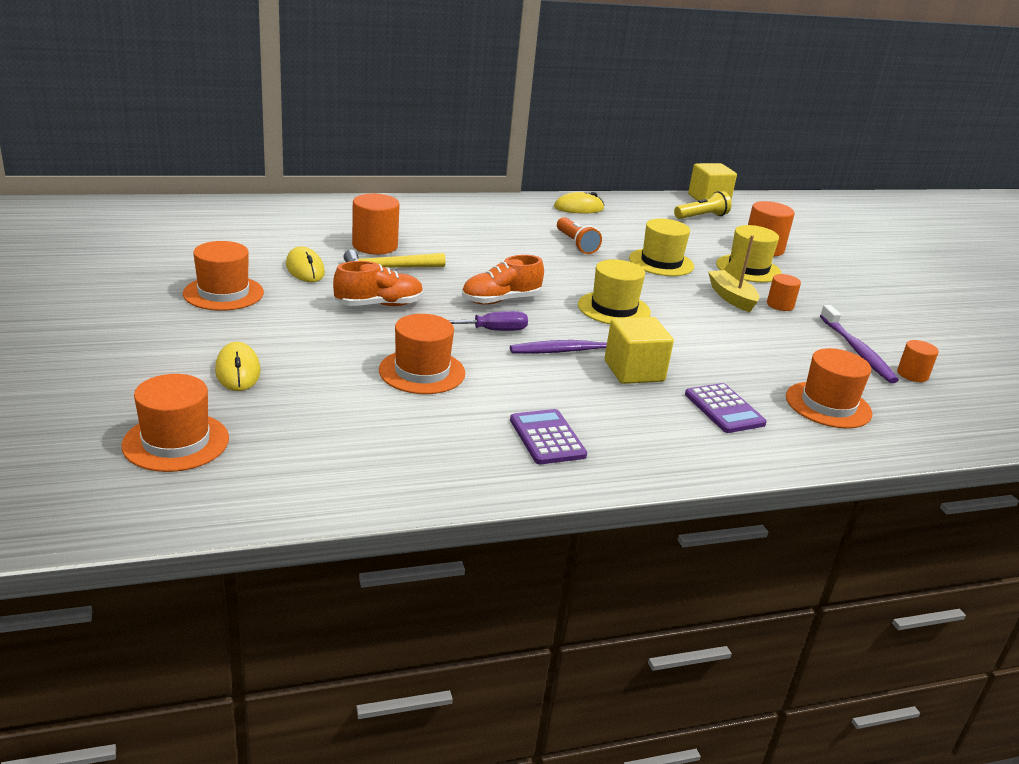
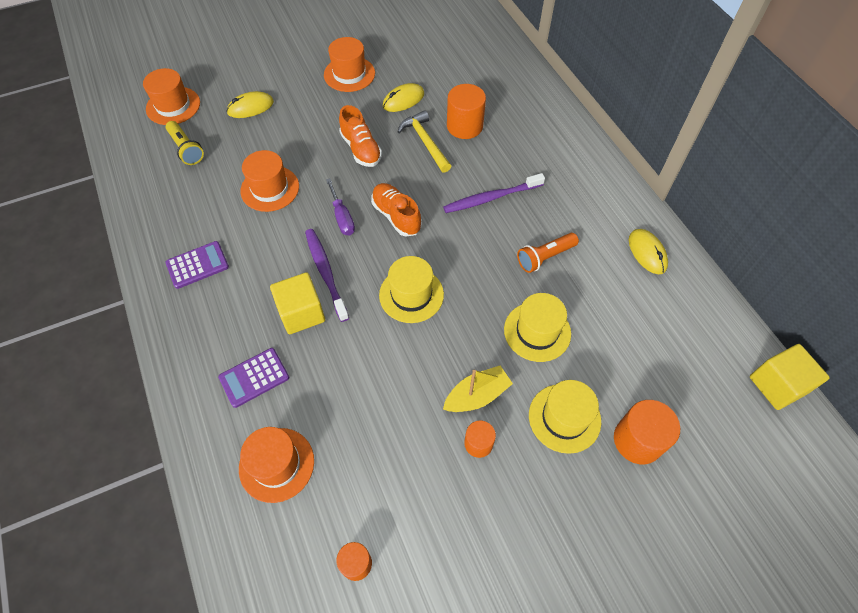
camera: 85 degrees right, 30 degrees up
(702, 217) = (704, 375): yellow flashlight -> yellow flashlight (186, 149)
(857, 351) = (393, 512): purple toothbrush -> purple toothbrush (491, 198)

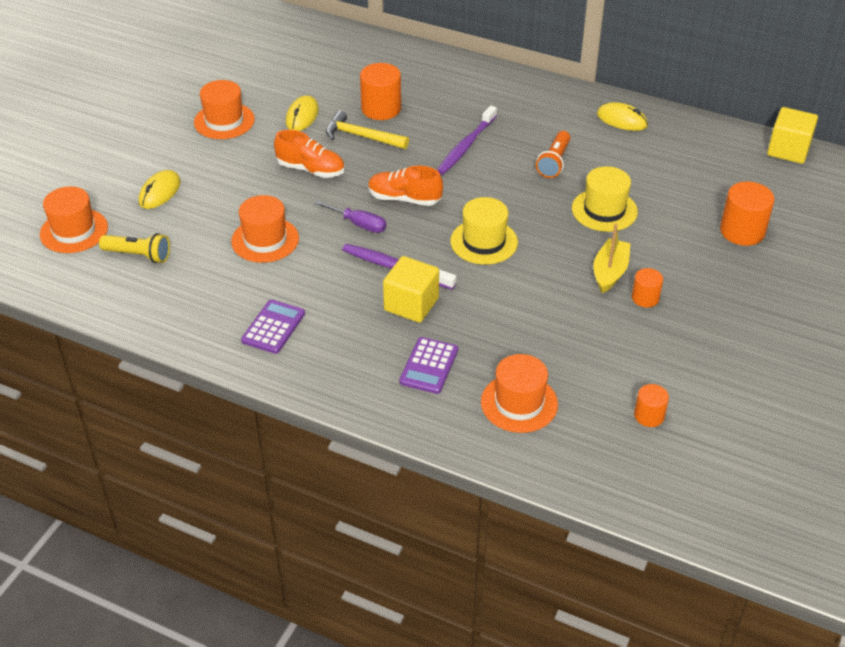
camera: 40 degrees left, 15 degrees down
(564, 418) = (683, 248): yellow hat -> none

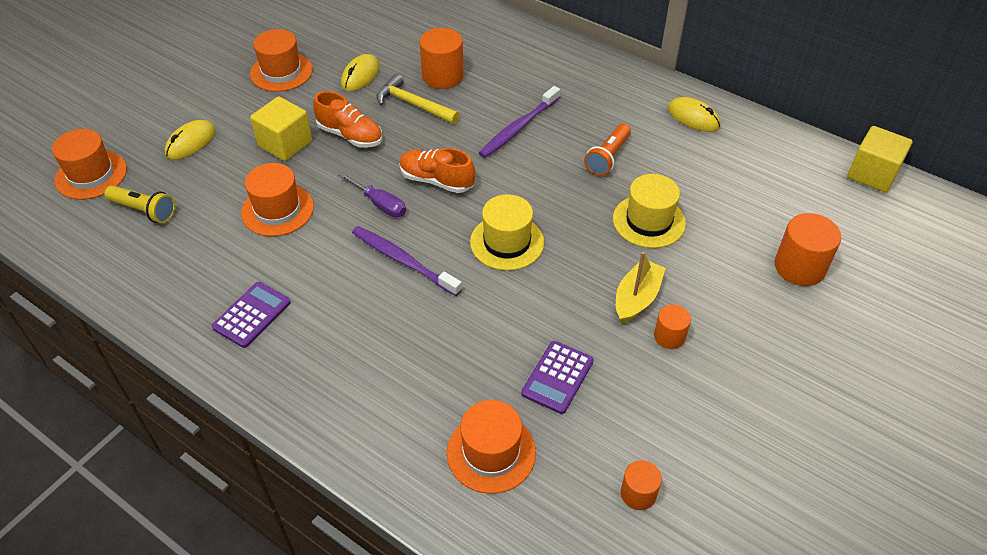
camera: 10 degrees right, 5 degrees up
(411, 304) = (407, 308): yellow cube -> yellow cube (285, 144)
(429, 366) = (403, 388): purple calculator -> purple calculator (557, 377)

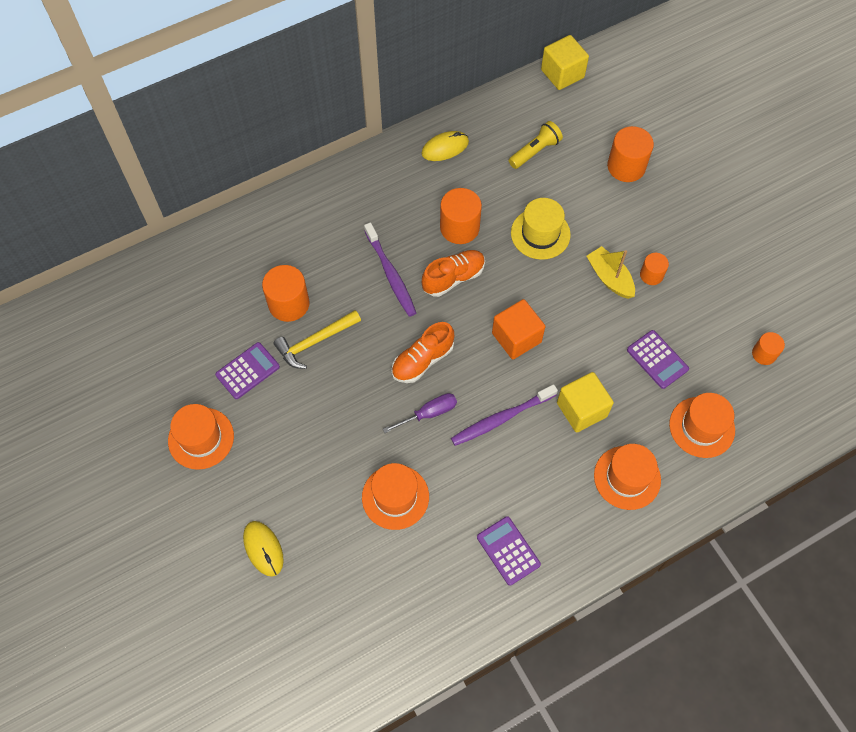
camera: 65 degrees left, 15 degrees up
(91, 175) = (262, 652): orange hat -> orange hat (627, 477)
(144, 211) = (339, 612): yellow flashlight -> yellow flashlight (535, 151)
(285, 144) = (310, 465): yellow cube -> yellow cube (581, 409)
(350, 135) = (329, 407): orange shoe -> orange shoe (453, 278)
(360, 75) = (247, 371): yellow mouse -> purple calculator
(507, 242) = (516, 337): yellow hat -> orange cube
(607, 158) = (459, 227): orange flashlight -> orange cylinder

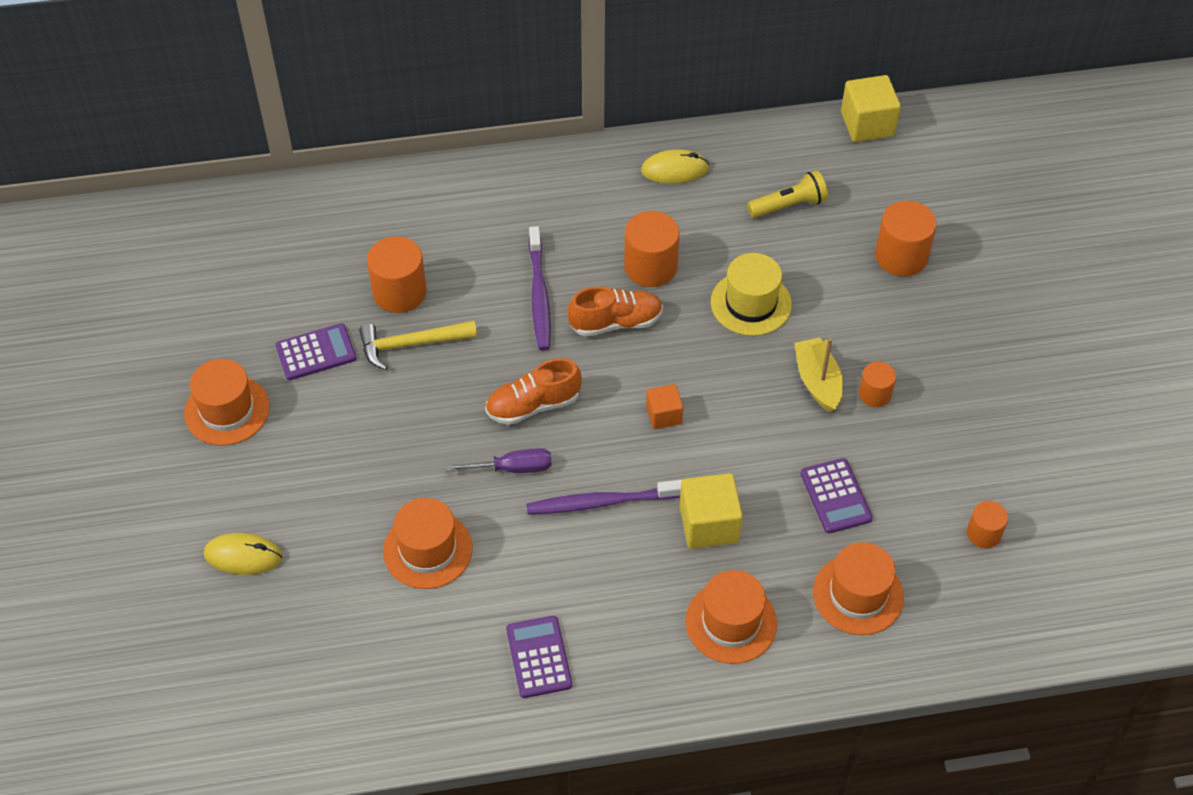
camera: 20 degrees right, 10 degrees down
(263, 549) = (243, 556): yellow mouse -> yellow mouse turned 75 degrees counterclockwise
(516, 337) = (664, 415): orange cube -> orange cube, size x0.60

